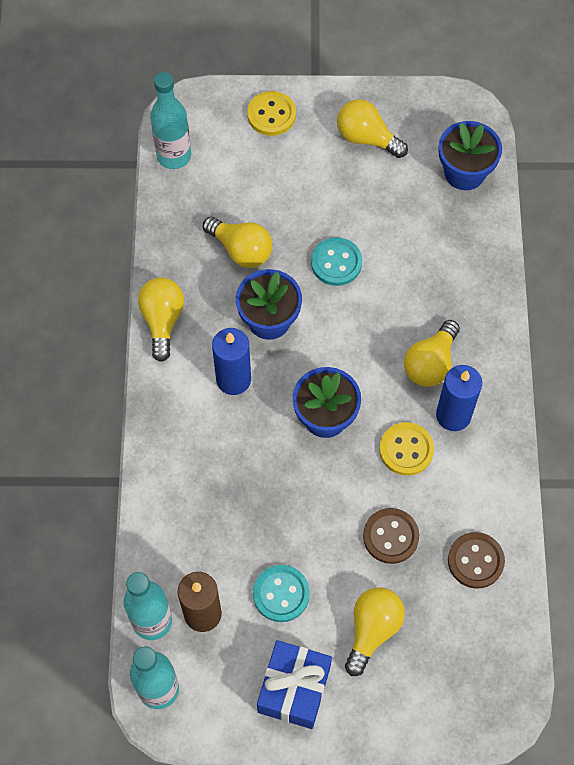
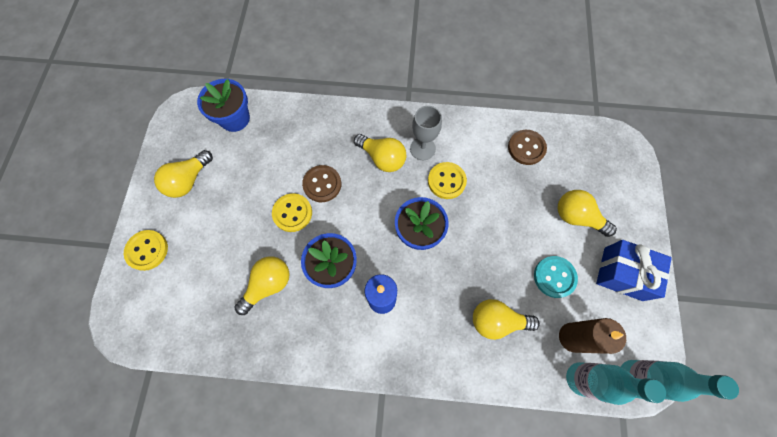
camera: 85 degrees left, 5 degrees up
(162, 321) = (323, 356): yellow light bulb -> yellow light bulb (497, 321)
(174, 156) = (165, 336): turquoise bottle -> none
(336, 263) = (292, 213): turquoise button -> yellow button
(390, 536) = (510, 198): brown button -> brown button (322, 184)
(453, 415) = (422, 148): blue candle -> grey goblet

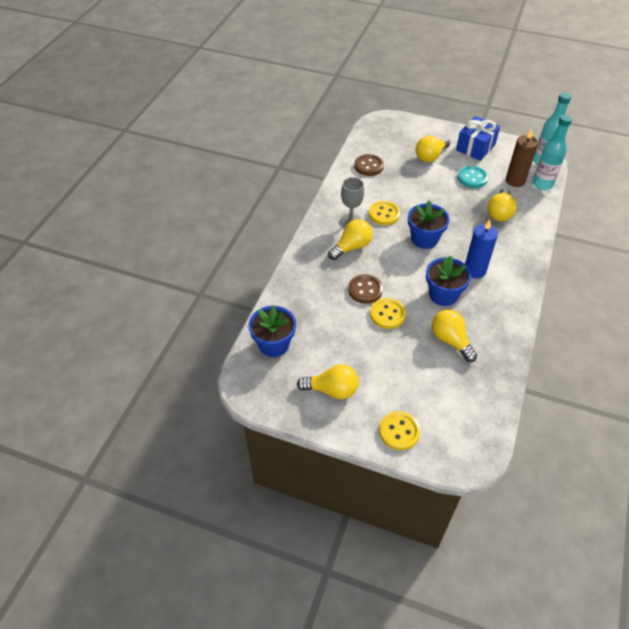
camera: 75 degrees left, 20 degrees down
(188, 180) = (332, 390): yellow light bulb -> yellow light bulb turned 45 degrees counterclockwise

